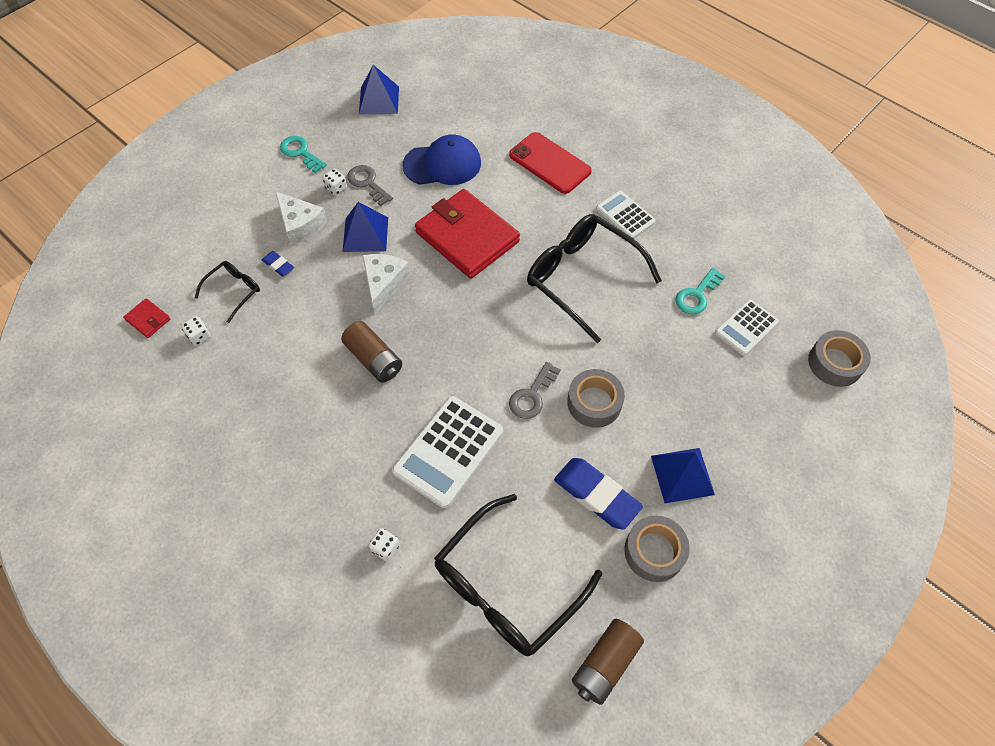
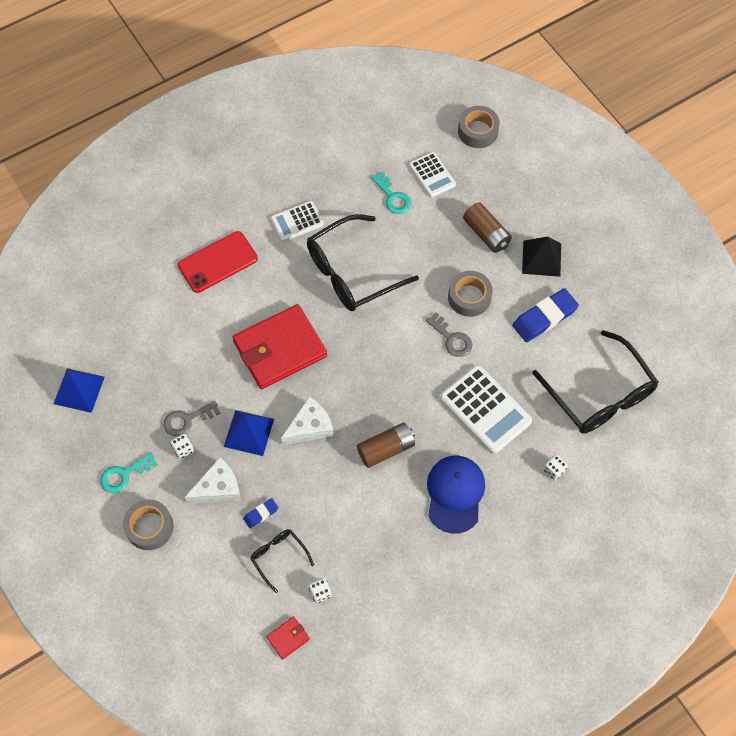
camera: 75 degrees left, 5 degrees up
(384, 284) = (310, 427): white cheese -> white cheese turned 120 degrees clockwise
(442, 164) = (186, 350): blue cap -> blue cap (455, 494)
(605, 664) = (663, 347): brown battery -> brown battery (486, 234)
(654, 551) = (594, 294): grey tape -> grey tape (149, 527)
(682, 475) = (541, 258): blue pyramid -> black pyramid

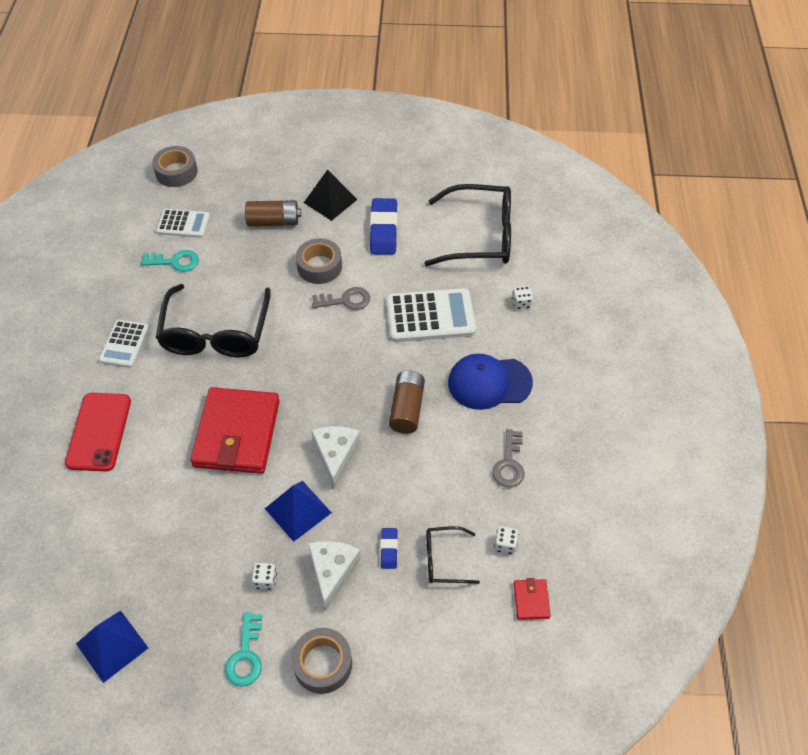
camera: 55 degrees left, 10 degrees down
(187, 420) = (237, 558): grey key -> grey key (509, 464)
(455, 494) = (489, 383): blue cap -> blue cap turned 45 degrees counterclockwise

